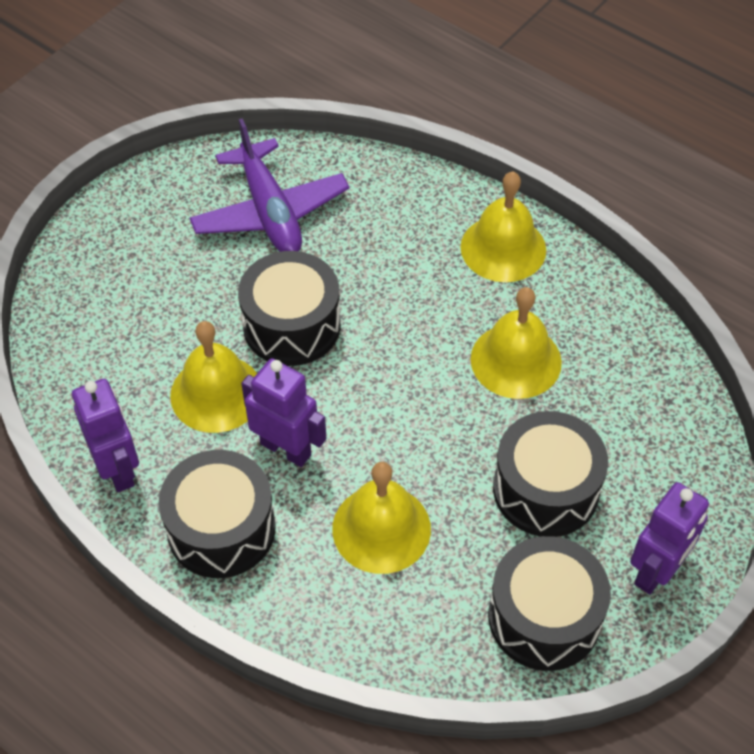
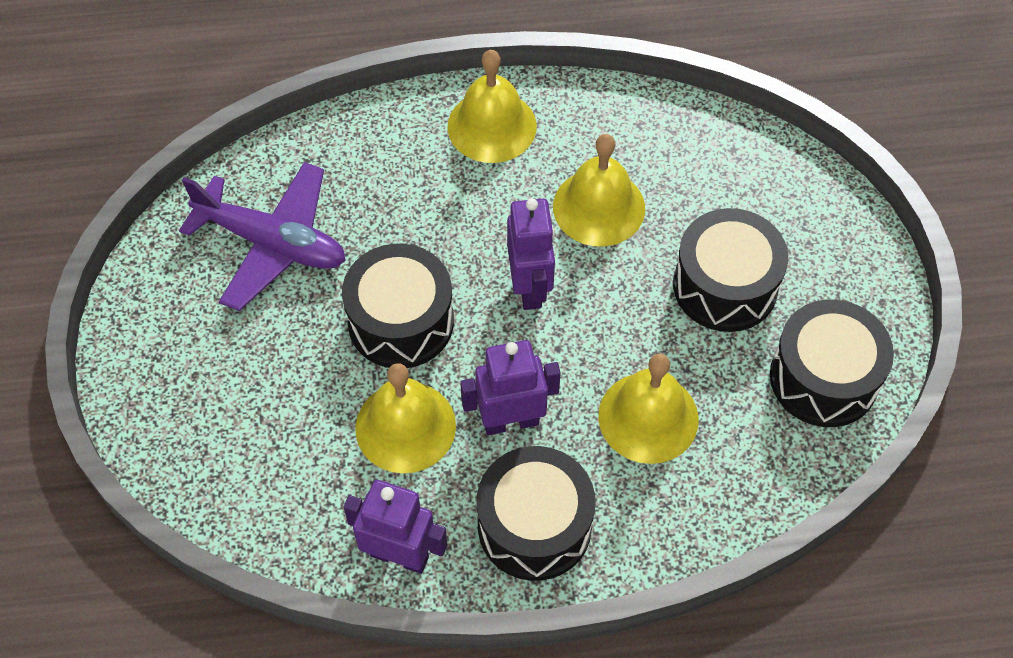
camera: 45 degrees left, 5 degrees up
(656, 571) = (856, 279): purple robot -> purple robot (530, 287)

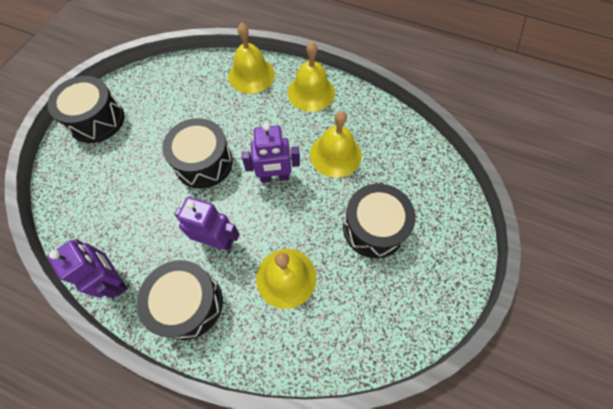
camera: 30 degrees right, 5 degrees up
(272, 243) = (176, 99): purple plane -> none
(405, 426) = (167, 215): yellow bell -> yellow bell (251, 75)
(530, 287) = (274, 177): purple robot -> purple robot turned 60 degrees clockwise
(823, 378) = (396, 310): black drum -> black drum (96, 120)

